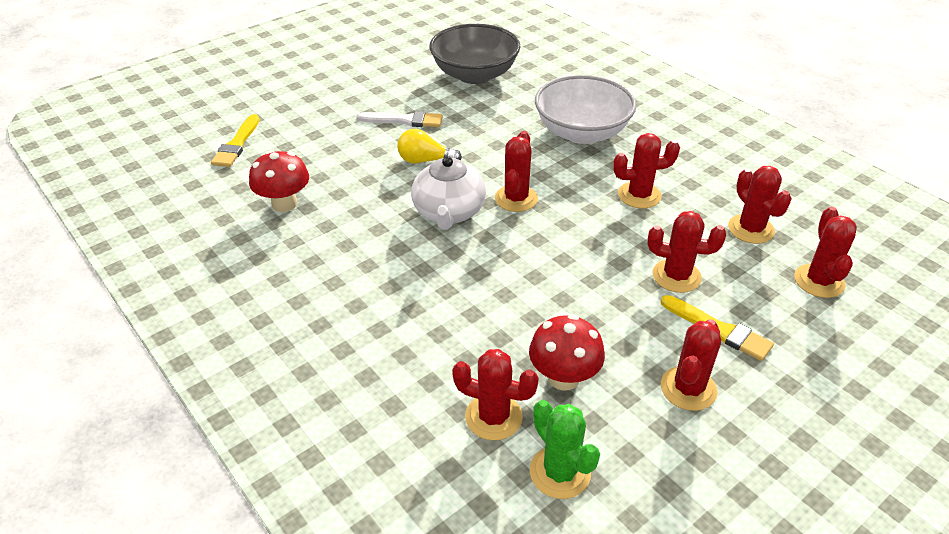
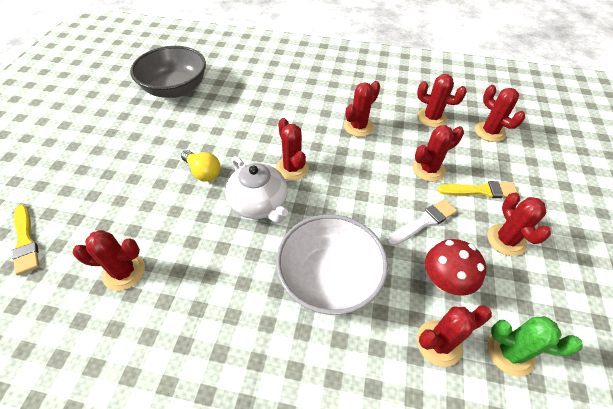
camera: 40 degrees left, 10 degrees up
(284, 204) = (124, 272): red mushroom -> red cactus
(404, 120) = (157, 147): white brush -> white brush (424, 222)
(425, 160) = (203, 172): yellow light bulb -> yellow light bulb turned 105 degrees counterclockwise
(581, 132) = (285, 100): white bowl -> white bowl (329, 278)

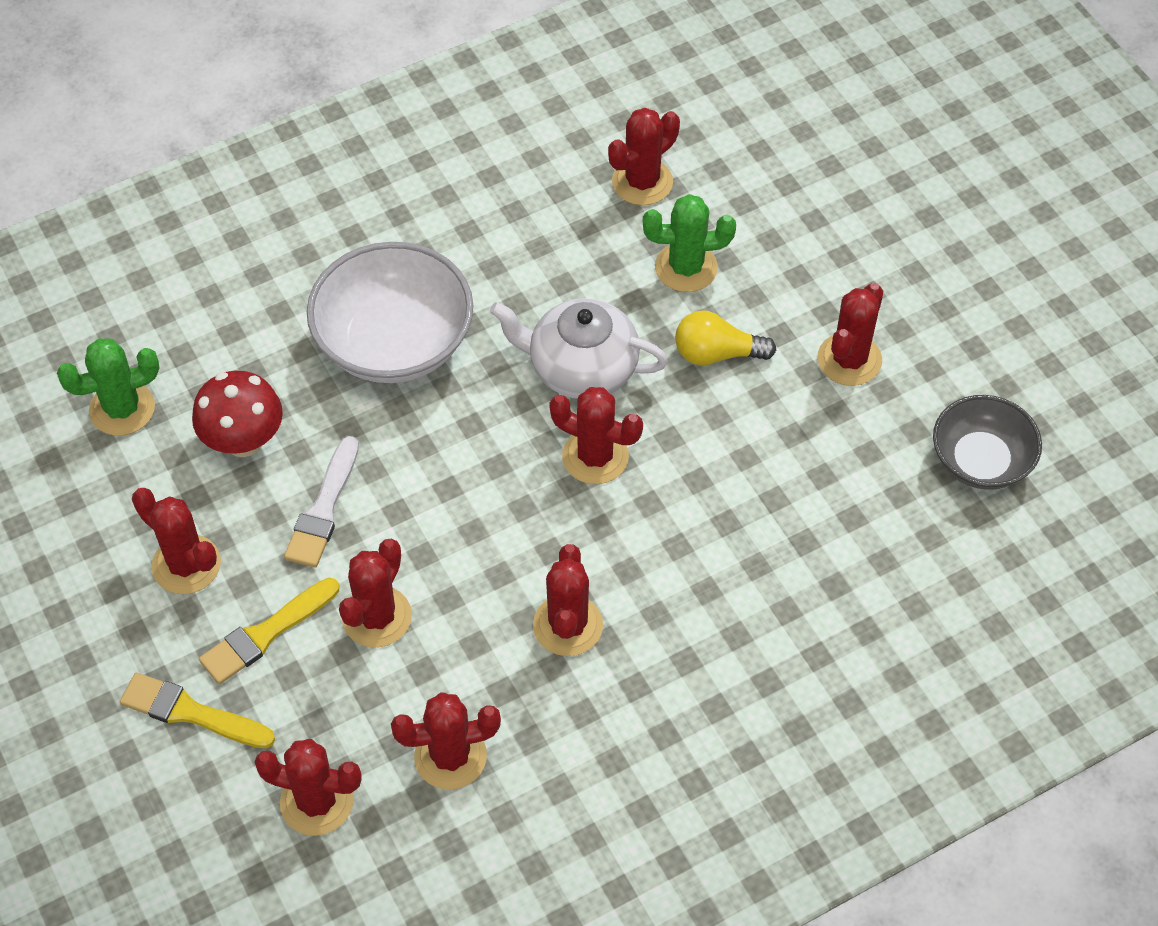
camera: 140 degrees right, 5 degrees up
(25, 241) = (801, 127): yellow brush -> yellow brush (191, 712)
(166, 214) = (686, 267): none -> green cactus
(175, 89) = (981, 461): grey bowl -> grey bowl, size x0.63
(438, 343) = (211, 362): red cactus -> red cactus (849, 360)

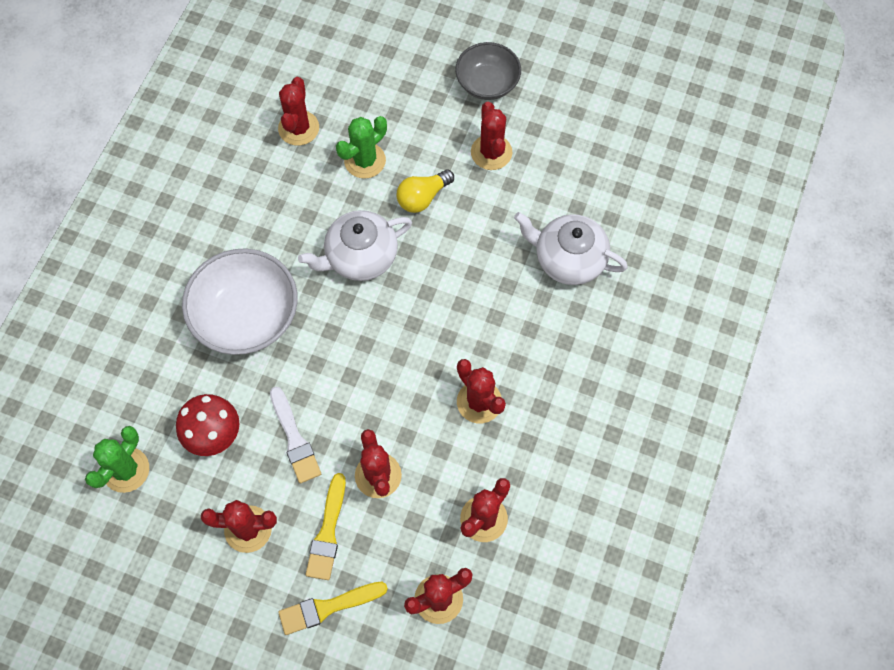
camera: 40 degrees left, 10 degrees up
(595, 456) = (411, 300): red cactus -> none
(831, 545) = (568, 259): none -> white teapot
(981, 461) = (599, 160): grey bowl -> grey bowl (487, 83)

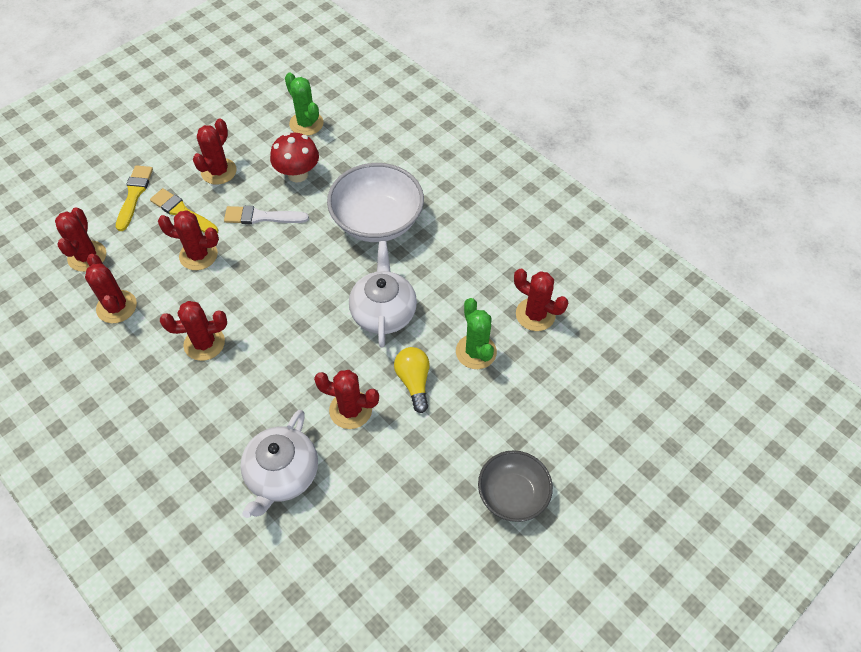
camera: 115 degrees right, 10 degrees down
(491, 152) = (430, 461): red cactus -> red cactus (350, 410)
(568, 259) = (282, 475): white teapot -> white teapot turned 150 degrees clockwise

